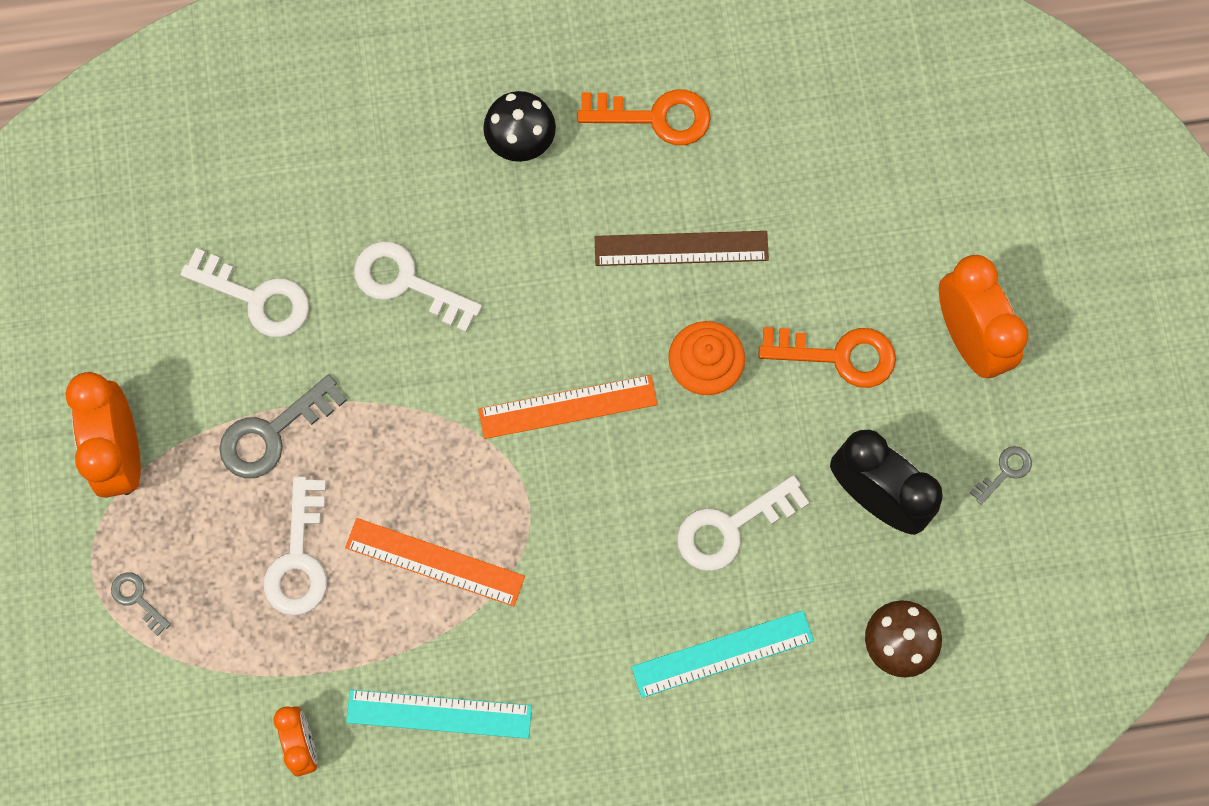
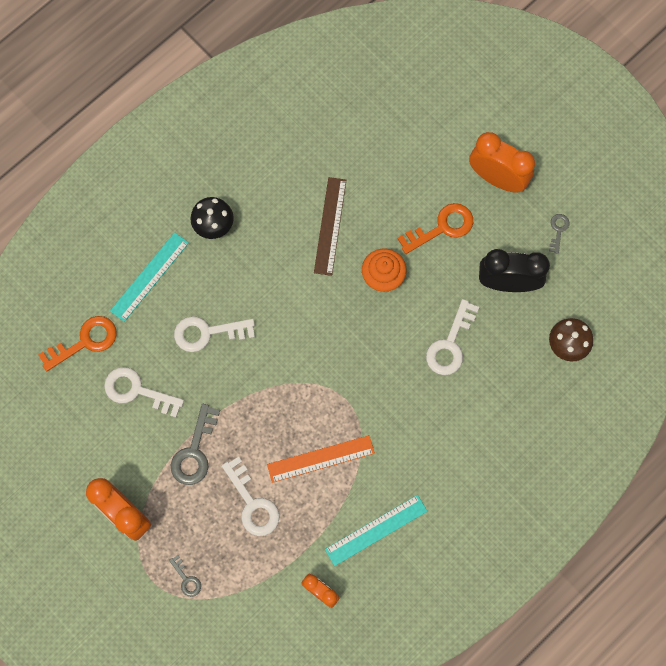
camera: 35 degrees left, 0 degrees up
(137, 599) = (186, 579): grey key -> grey key turned 135 degrees counterclockwise
(256, 298) = (137, 391): white key -> white key turned 150 degrees counterclockwise
(567, 407) = (330, 340): orange ruler -> none
(655, 117) = (271, 170): orange key -> orange key (85, 341)
(681, 248) = (330, 226): brown ruler -> brown ruler turned 45 degrees counterclockwise
(722, 653) = (489, 406): turquoise ruler -> turquoise ruler (149, 276)

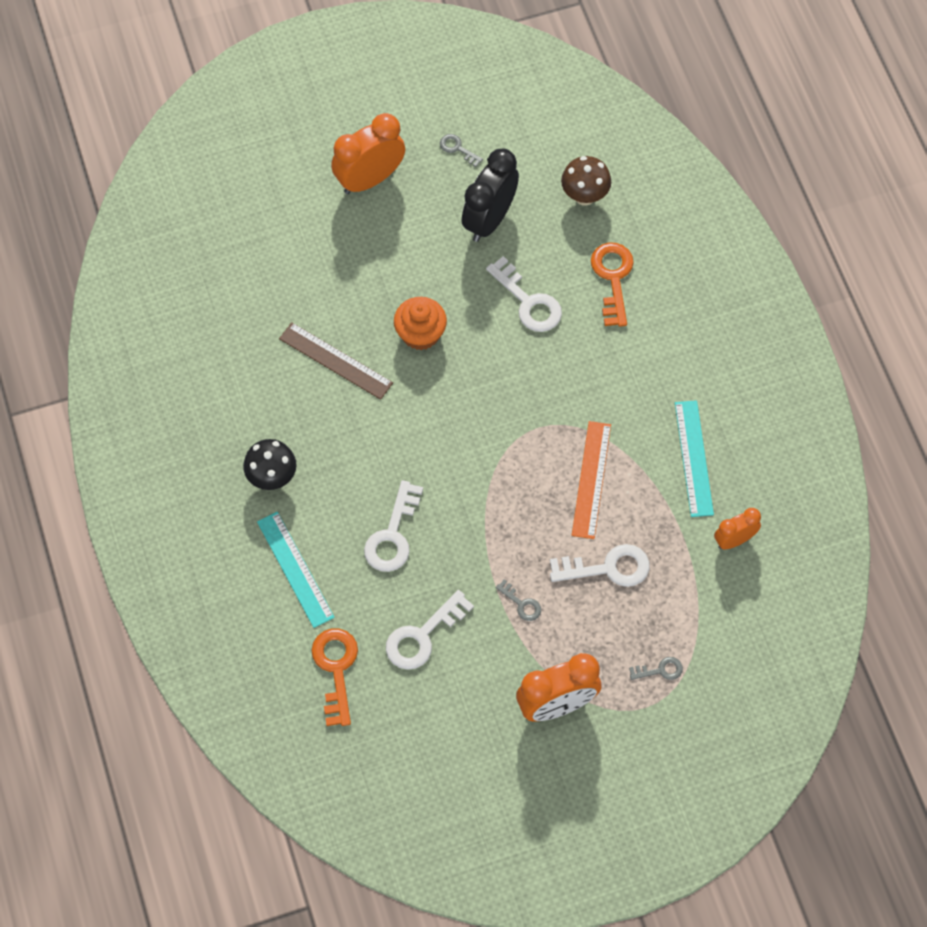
camera: 65 degrees left, 10 degrees down
(194, 451) = (521, 604): grey key -> grey key, size x0.52
(442, 227) = (396, 254): orange key -> orange key (613, 278)

